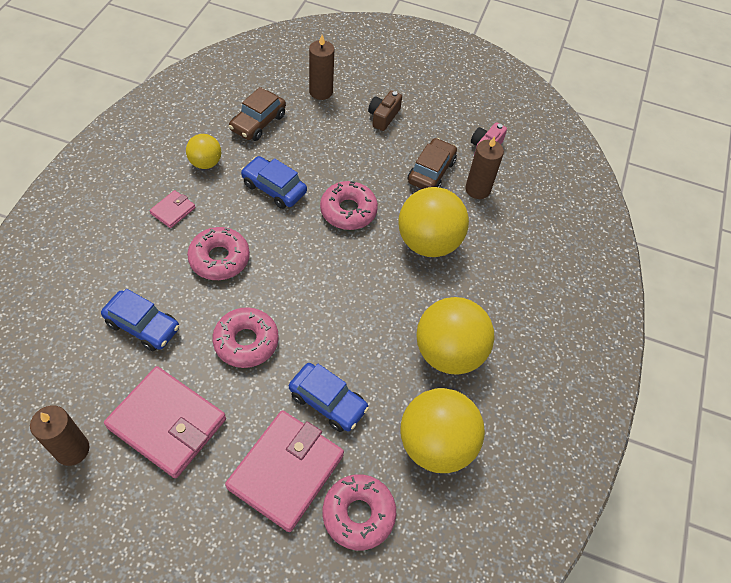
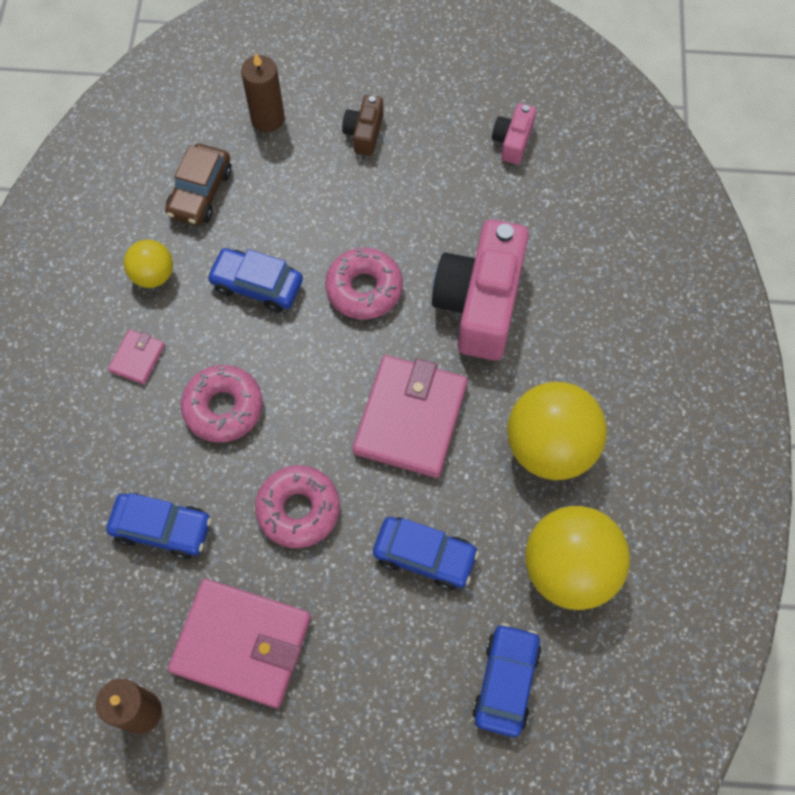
camera: 10 degrees left, 10 degrees up
(286, 471) = (404, 657): pink wallet -> pink wallet (410, 418)
(358, 514) = (506, 682): pink donut -> blue car
(428, 242) = (480, 303): yellow ball -> pink camera
(431, 171) = (453, 198): brown car -> none
(477, 189) = (520, 206): brown candle -> none

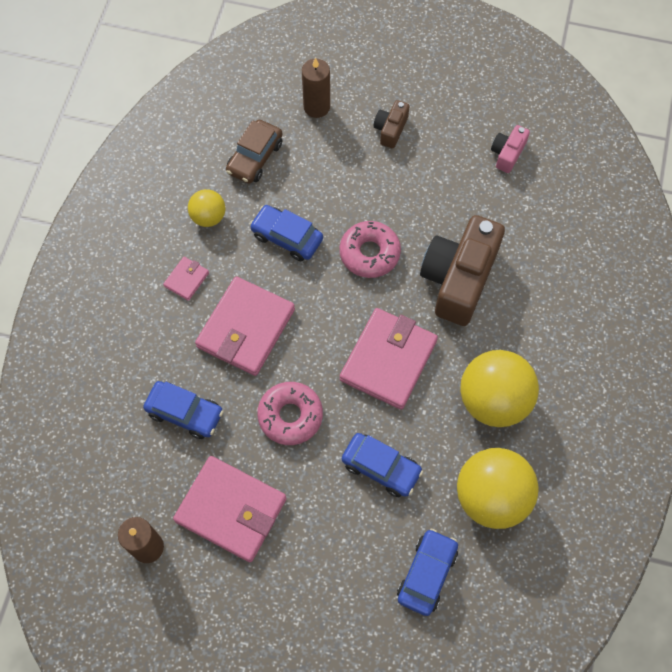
camera: 10 degrees right, 0 degrees up
(223, 408) = (246, 328): pink donut -> pink wallet
(480, 303) = (458, 279): pink camera -> brown camera

